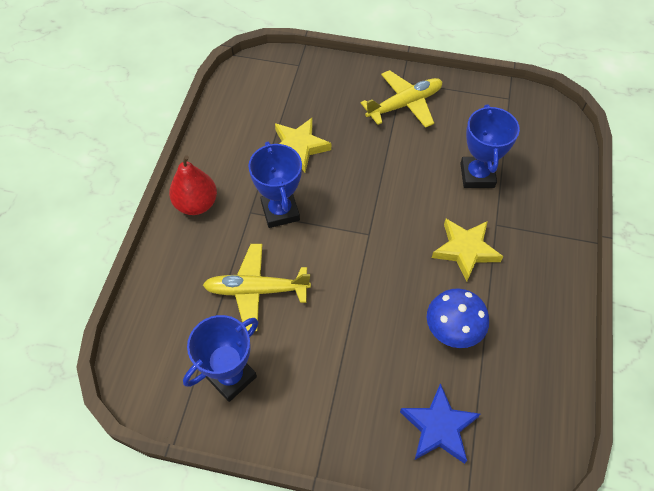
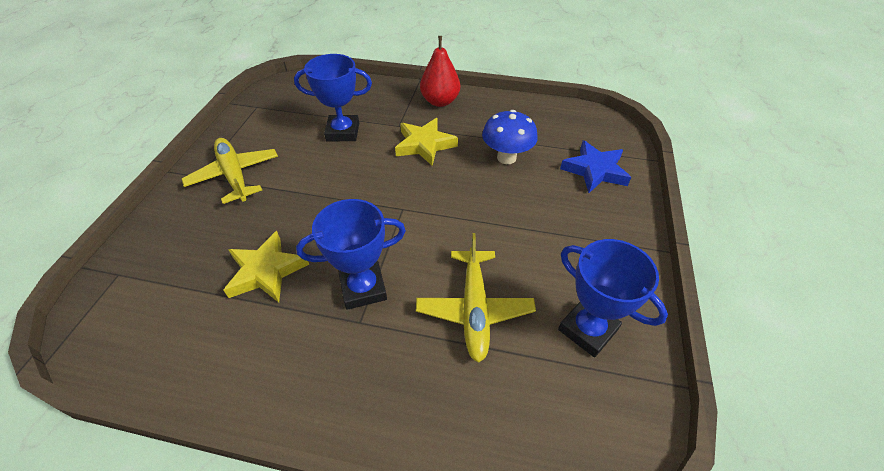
camera: 90 degrees left, 10 degrees down
(196, 204) = (336, 393): red pear -> red pear (440, 101)

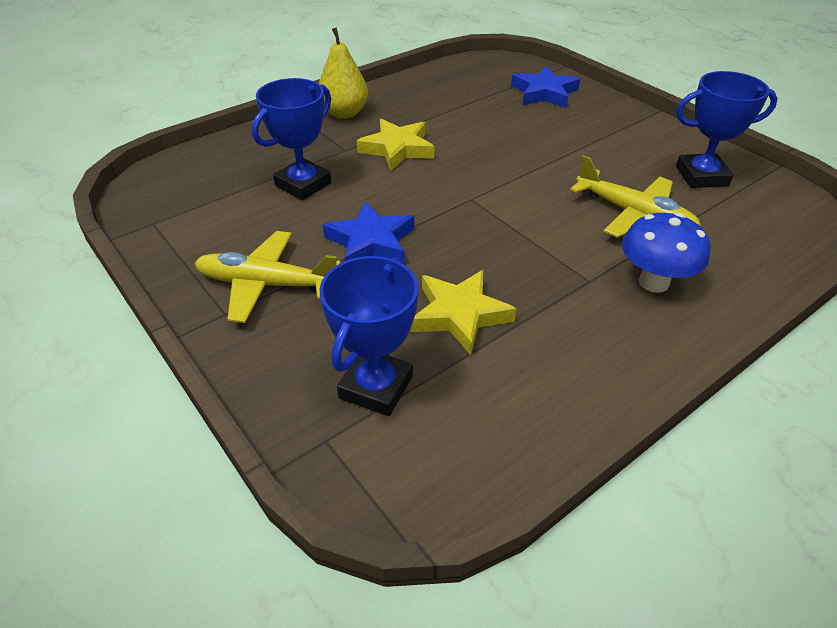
camera: 50 degrees left, 5 degrees down
(309, 191) = (371, 242): none -> blue star
(363, 288) = (550, 262): blue trophy -> blue trophy (376, 387)
(440, 101) = (344, 113): red pear -> yellow pear
(506, 157) = (475, 120): blue mushroom -> blue mushroom (653, 282)

